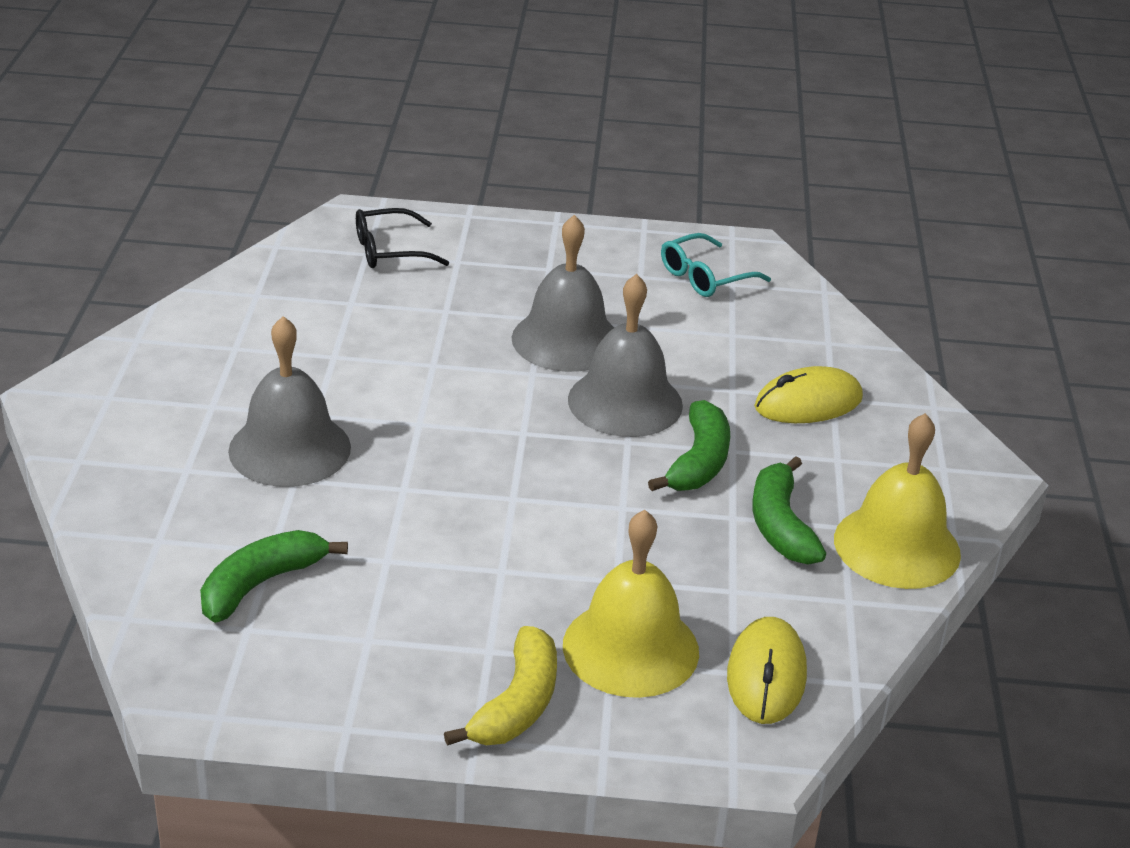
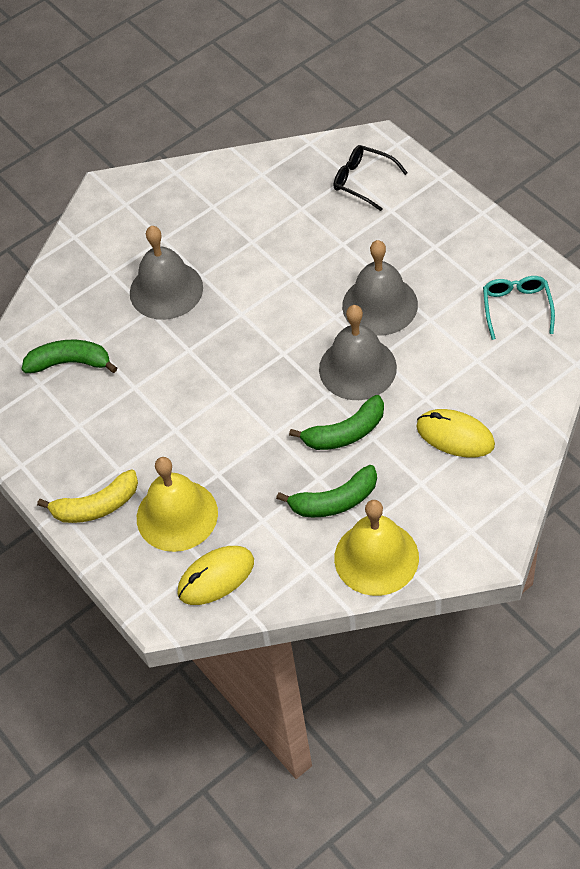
camera: 55 degrees right, 20 degrees up
(705, 277) = (516, 308): turquoise glasses -> turquoise glasses turned 75 degrees clockwise
(780, 525) = (334, 501): green banana -> green banana turned 150 degrees counterclockwise

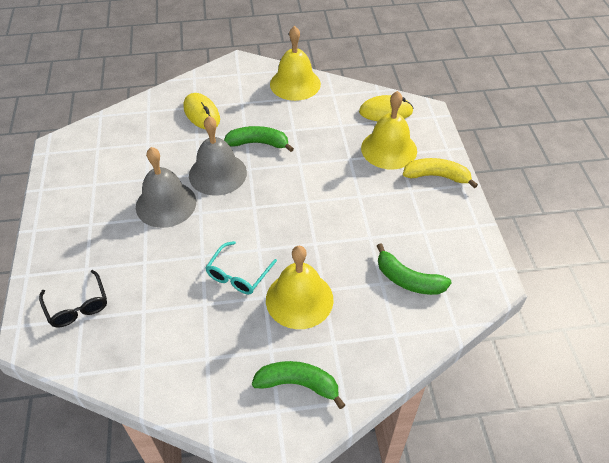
camera: 155 degrees left, 5 degrees down
(166, 290) = (299, 299): grey bell -> yellow bell
(334, 501) = (294, 115): green banana -> green banana (298, 384)
(516, 308) = (92, 158): turquoise glasses -> turquoise glasses (238, 275)

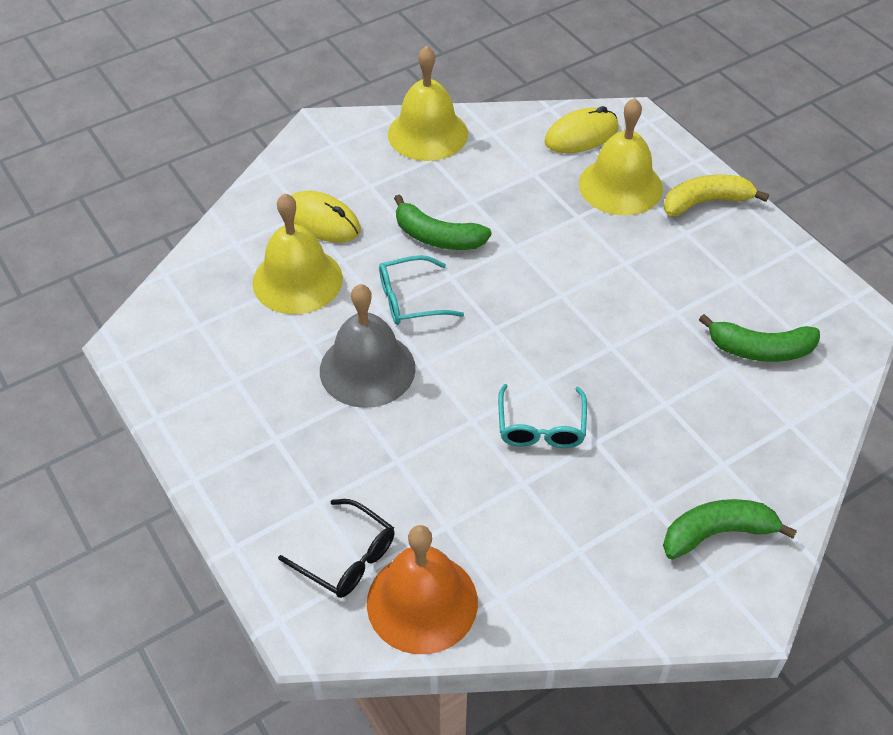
camera: 25 degrees left, 0 degrees up
(98, 349) = (422, 602): none -> orange bell
(217, 173) = (410, 299): grey bell -> turquoise glasses
(258, 143) = (437, 237): green banana -> green banana turned 135 degrees counterclockwise
(299, 299) = (643, 427): yellow bell -> yellow bell (297, 280)

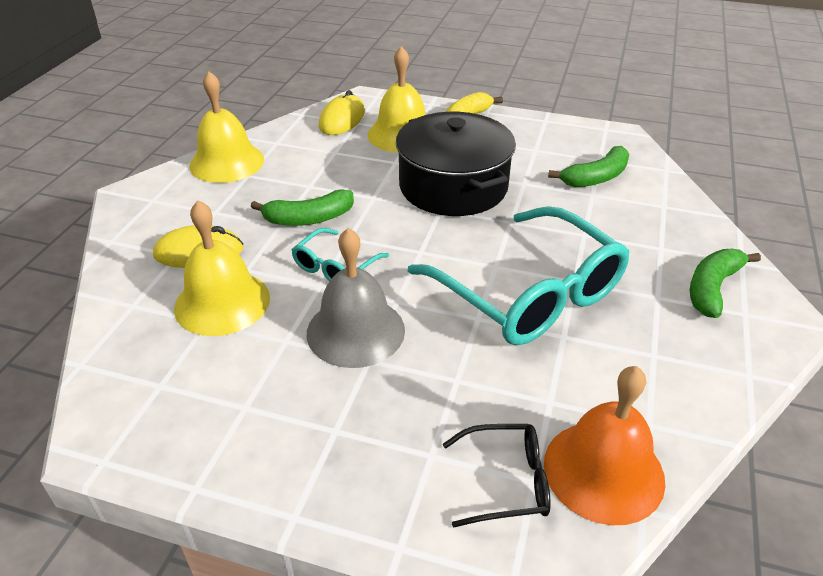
camera: 40 degrees left, 10 degrees down
(541, 427) = (529, 293): turquoise glasses -> turquoise glasses, size x2.15
(602, 276) = (453, 186): none -> black pot

